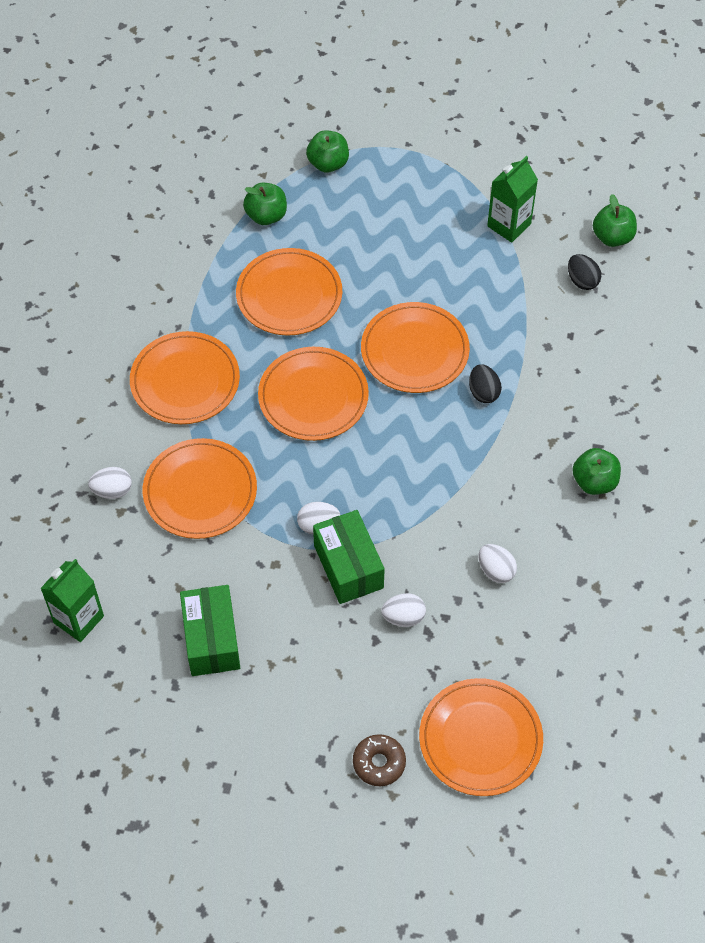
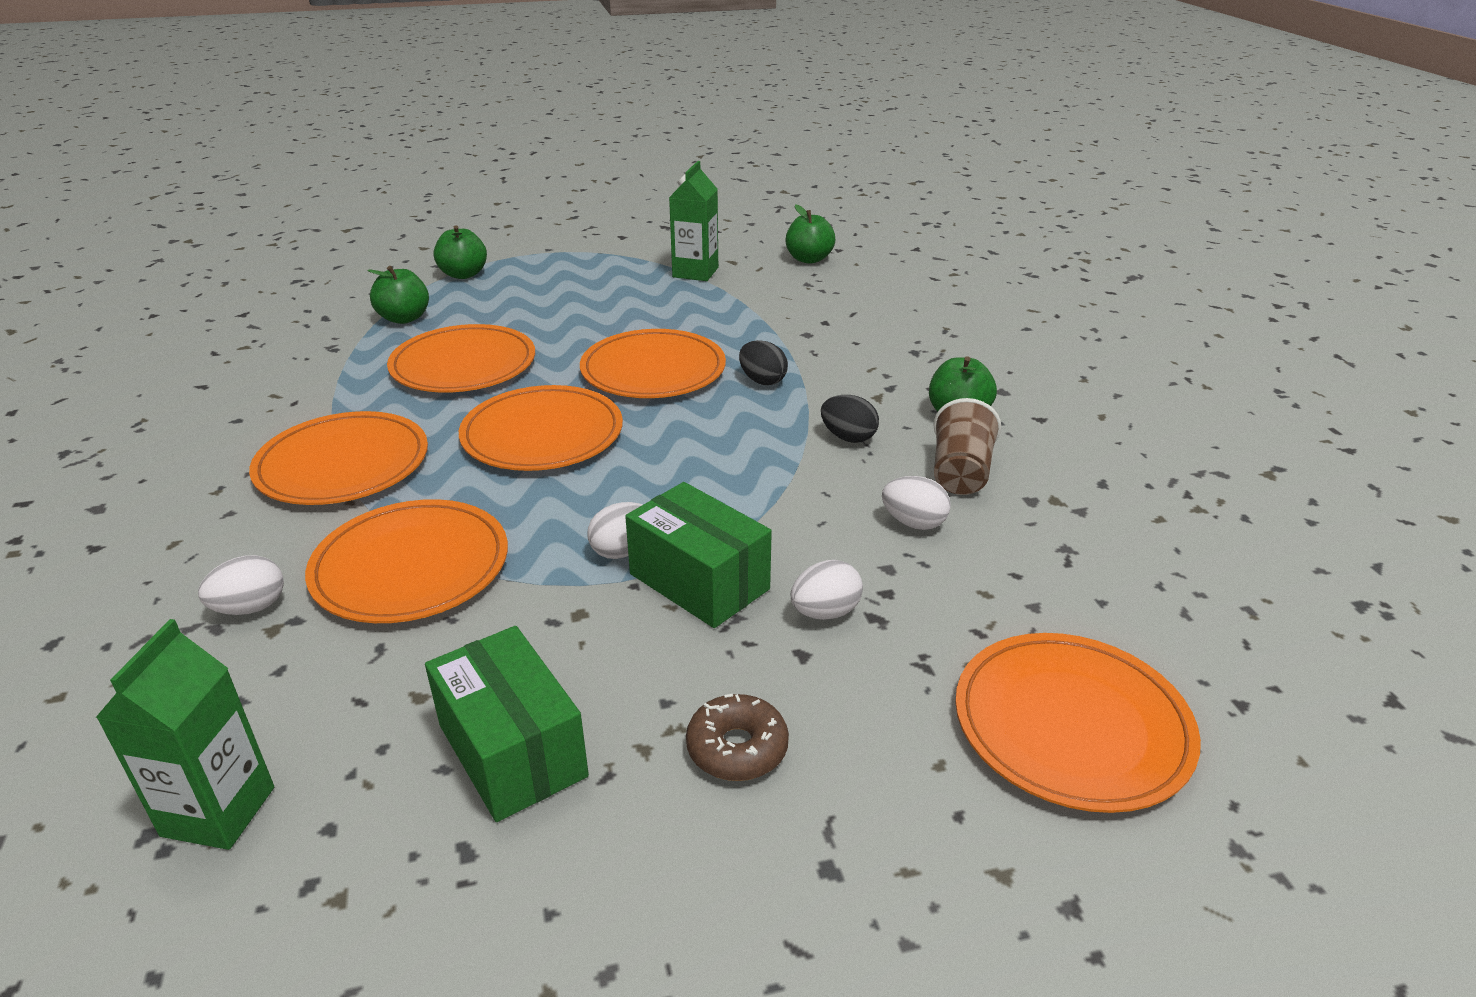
camera: 25 degrees left, 25 degrees down
(379, 763) = (938, 829): brown donut -> brown donut (737, 748)
(554, 539) = (960, 473): none -> brown cup
(582, 281) = (803, 288): black egg -> black egg (848, 437)

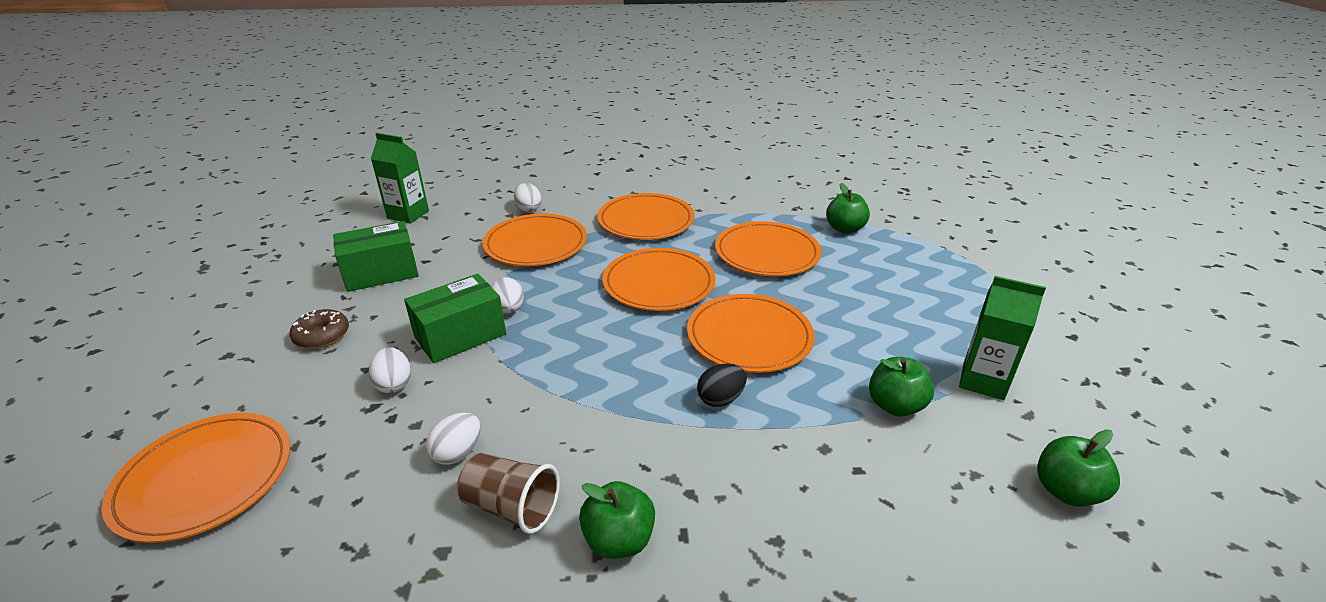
camera: 100 degrees right, 0 degrees up
(463, 274) = (935, 249): green apple -> green apple (895, 406)
(848, 437) = (602, 439): black egg -> none

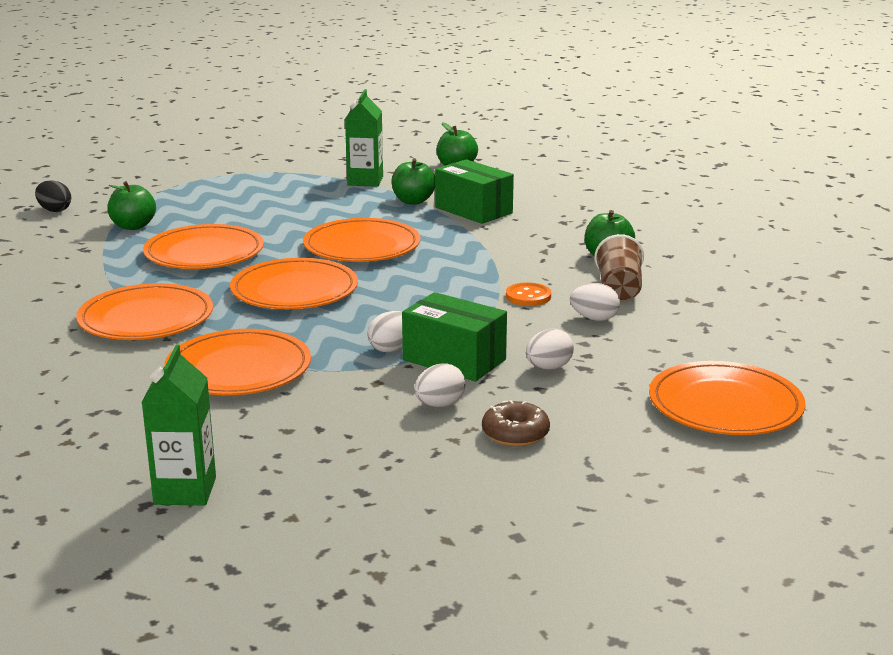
camera: 110 degrees left, 10 degrees down
(381, 273) = (367, 448): green box -> green box (473, 210)
(528, 209) = (133, 399): white egg -> white egg (439, 405)
(549, 419) = (528, 296): none -> orange button
(721, 399) = (451, 247): black egg -> black egg (54, 210)

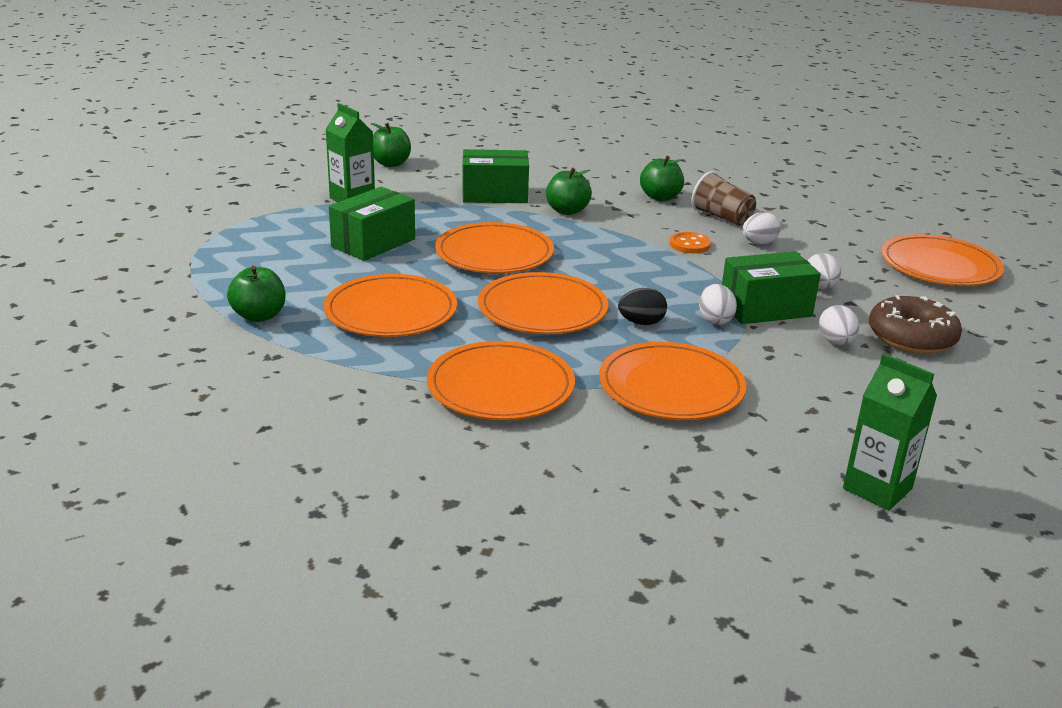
camera: 50 degrees left, 5 degrees up
(54, 210) = (130, 334): black egg -> black egg (641, 323)
(304, 211) = (373, 243): none -> green box
(413, 201) = (434, 203): green apple -> green apple (567, 211)
(515, 433) = (911, 337): brown donut -> brown donut, size x1.56

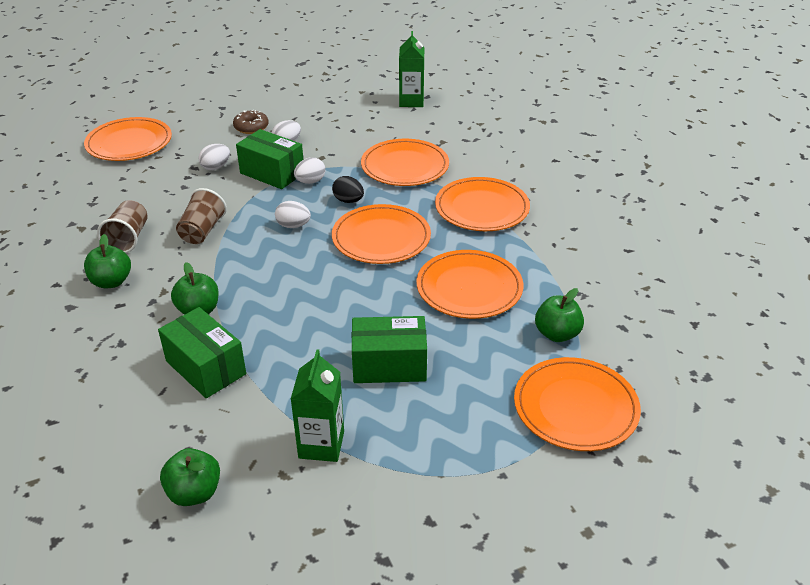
camera: 130 degrees left, 10 degrees up
(494, 254) = (328, 298): orange plate -> orange plate (575, 407)
(689, 244) = (202, 231): orange button -> brown cup
(759, 243) = (165, 208): white egg -> white egg (293, 226)
(911, 337) = (251, 127): brown donut -> brown donut, size x0.64

